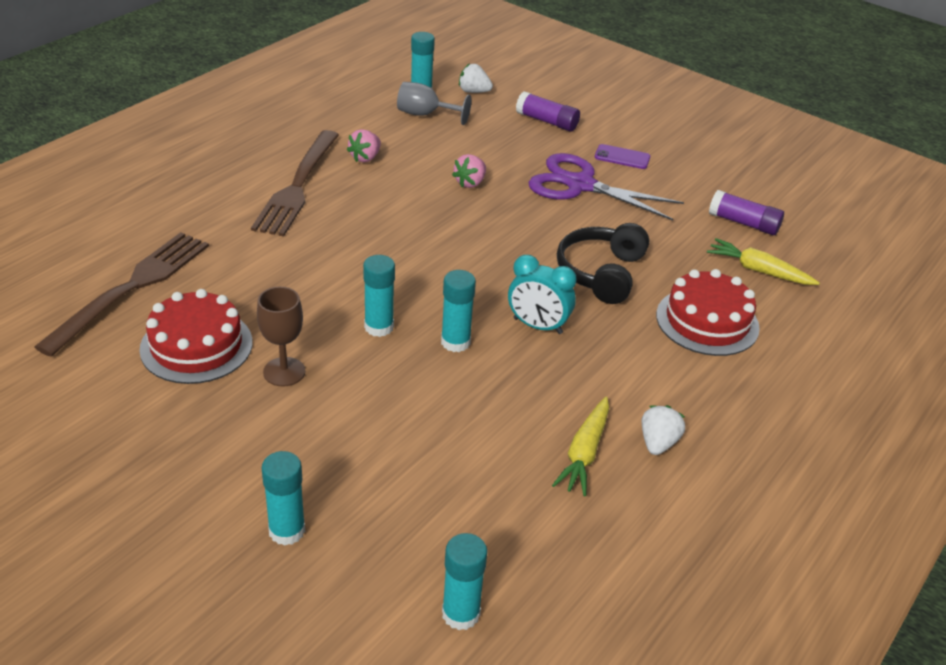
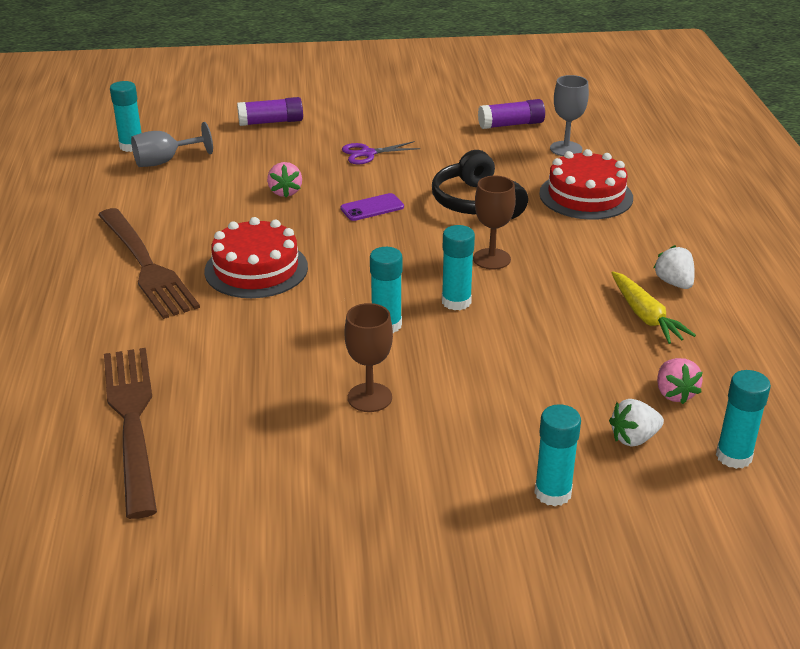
camera: 40 degrees left, 5 degrees down
(196, 346) = (268, 425): red cake -> red cake (256, 269)
(365, 158) = (168, 216): pink strawberry -> pink strawberry (674, 393)
(473, 91) = (176, 127): white strawberry -> white strawberry (634, 438)
(537, 326) = (491, 259): turquoise clock -> brown goblet
(580, 185) = (367, 153): purple scissors -> purple scissors, size x0.52
(622, 157) = (366, 121): purple phone -> purple phone (372, 208)
(759, 271) = (566, 149): yellow carrot -> grey goblet

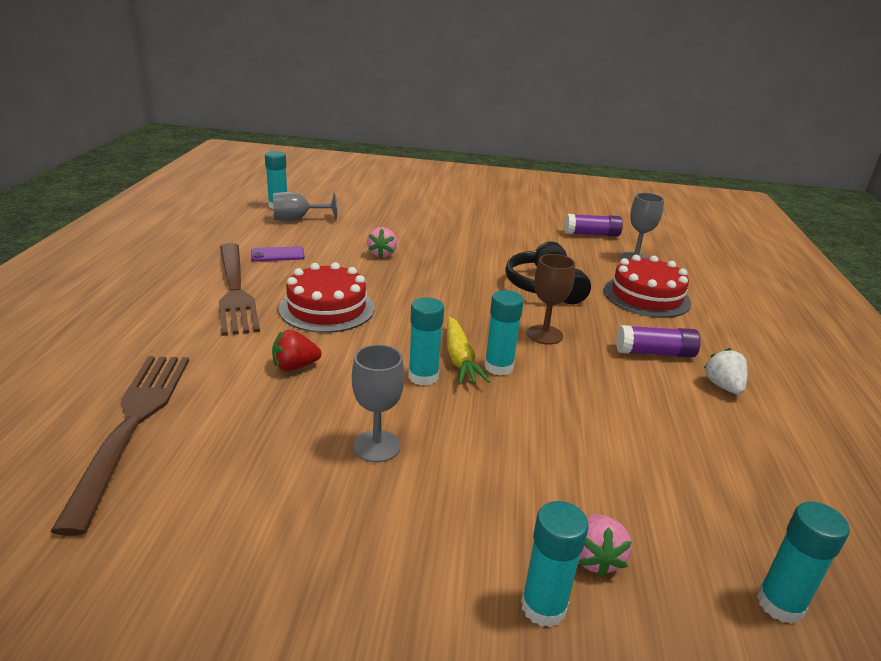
camera: 10 degrees right, 5 degrees down
(255, 337) = (295, 366): none -> red strawberry
(271, 122) = (395, 205): purple glue stick -> purple glue stick (654, 353)
(367, 153) = (463, 237): purple scissors -> none
(369, 397) = (376, 446): brown goblet -> grey goblet
(372, 208) = (450, 276): purple phone -> purple phone (277, 255)
(634, 438) = (656, 553): white strawberry -> none
(645, 316) = (689, 414): yellow carrot -> yellow carrot (460, 359)
(674, 393) = (712, 506): pink strawberry -> pink strawberry (595, 558)

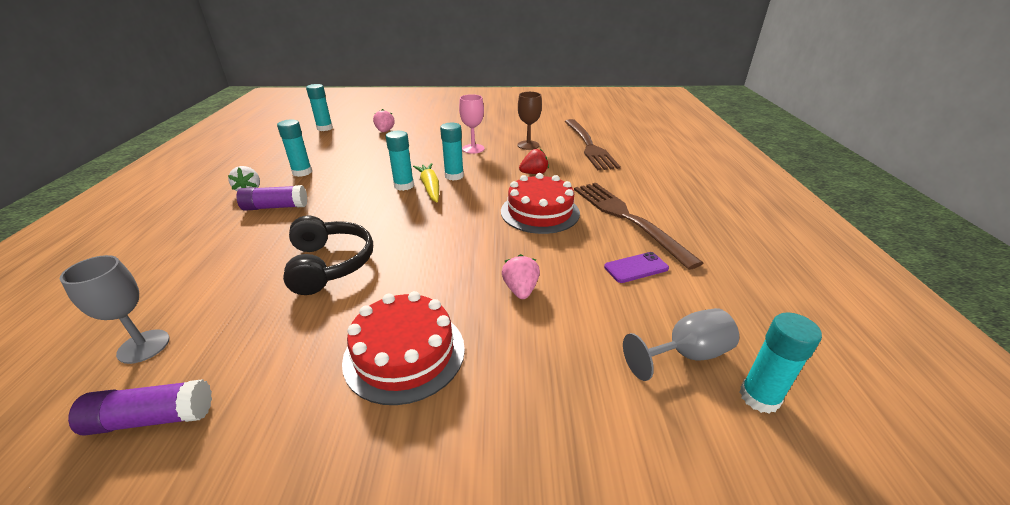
camera: 175 degrees right, 5 degrees up
(376, 446) = (473, 149): grey goblet -> pink goblet
(543, 606) = (408, 123): turquoise glue stick -> turquoise glue stick (302, 172)
(544, 335) = (359, 211): brown goblet -> brown goblet (528, 145)
(646, 296) = (215, 267): red cake -> red cake (404, 353)

